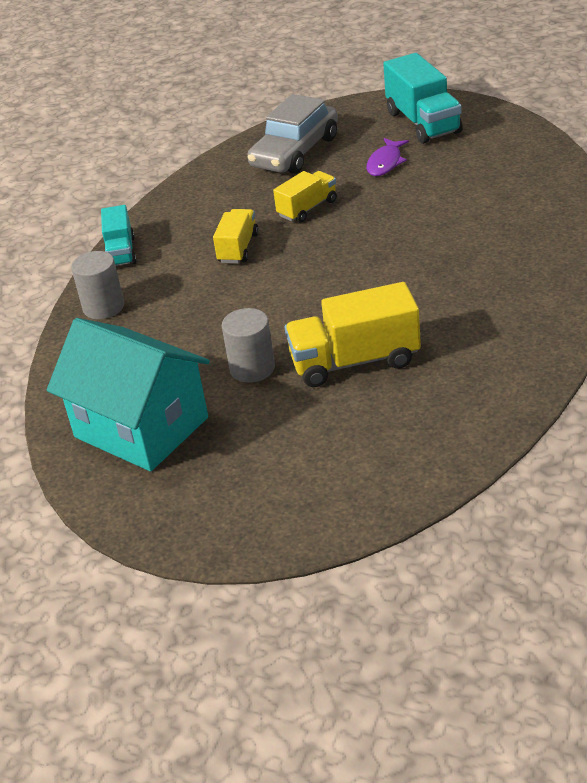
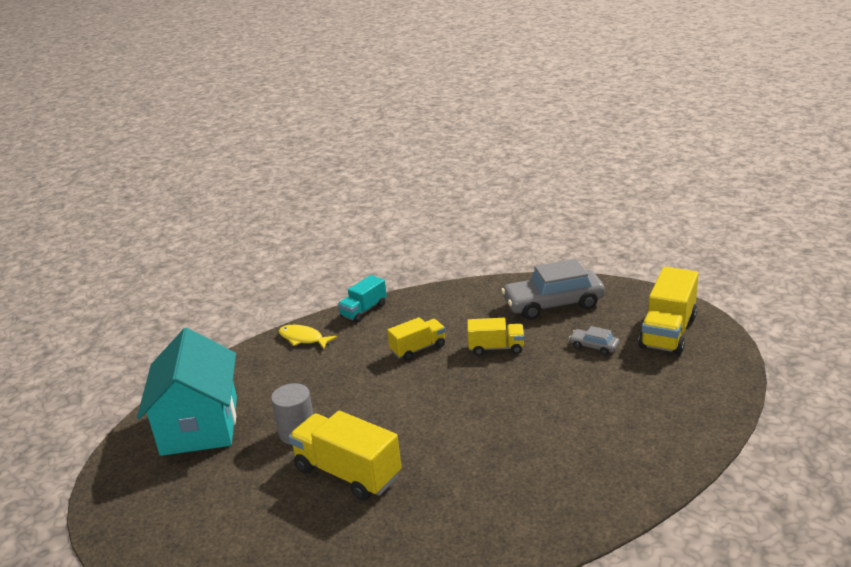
camera: 45 degrees right, 10 degrees down
(103, 307) = (303, 339): grey cylinder -> yellow fish
(385, 163) = (594, 346): purple fish -> grey car
(423, 122) = (668, 332): turquoise truck -> yellow truck

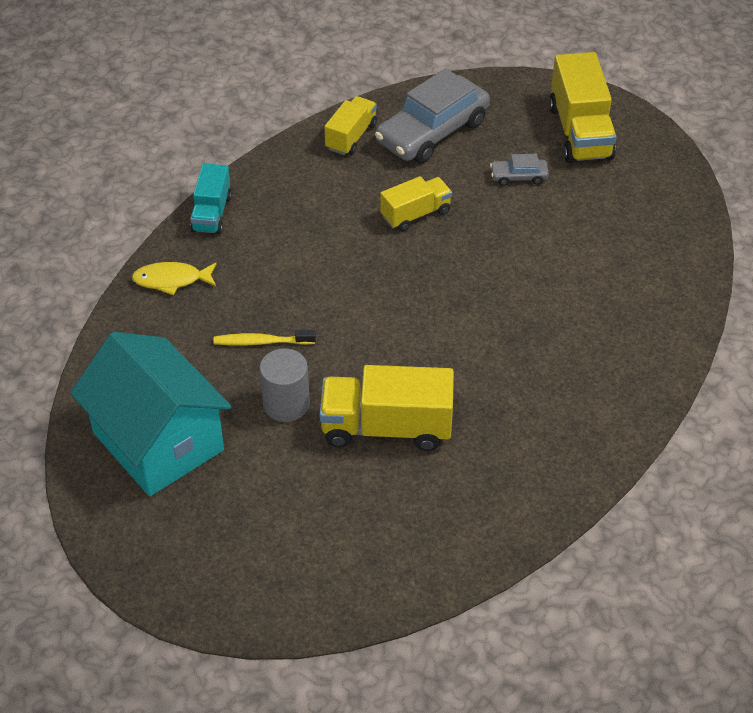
camera: 35 degrees left, 20 degrees up
(320, 390) = (261, 342): none -> yellow toothbrush
(418, 349) = (327, 246): yellow truck -> yellow truck (351, 137)

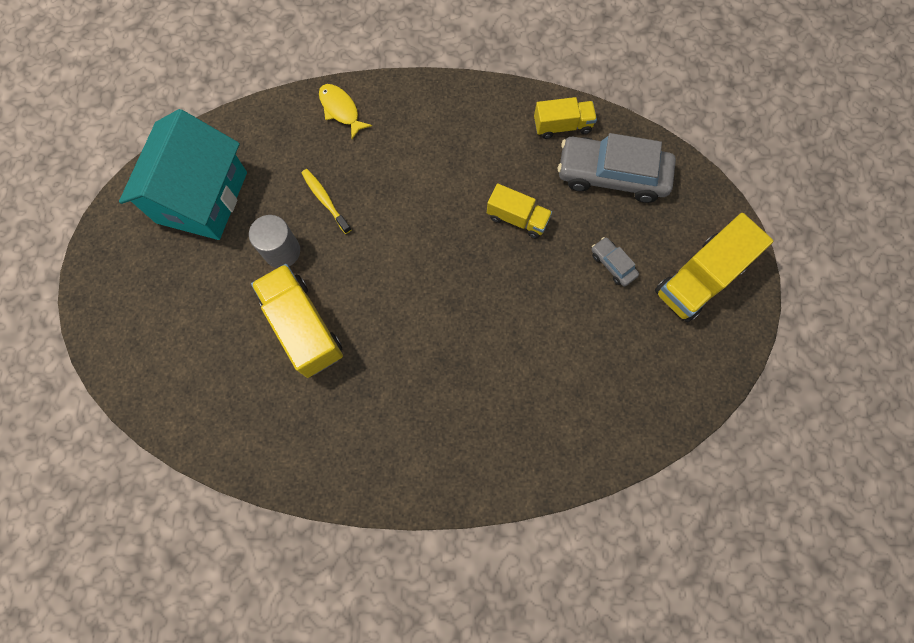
camera: 55 degrees right, 25 degrees up
(212, 213) = (418, 91): turquoise truck -> none

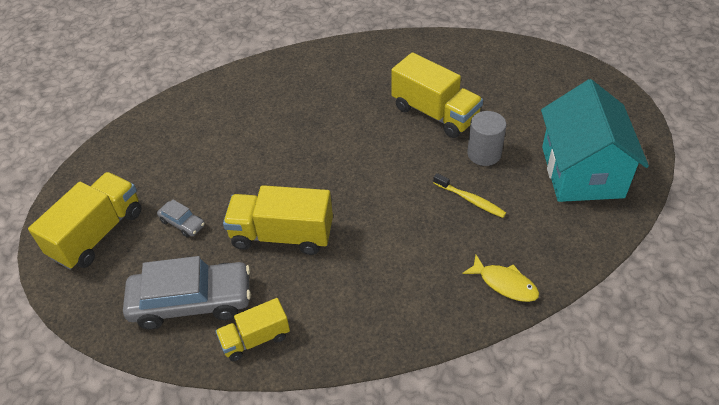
camera: 165 degrees right, 25 degrees down
(517, 218) = (282, 235): yellow truck -> yellow truck, size x1.66

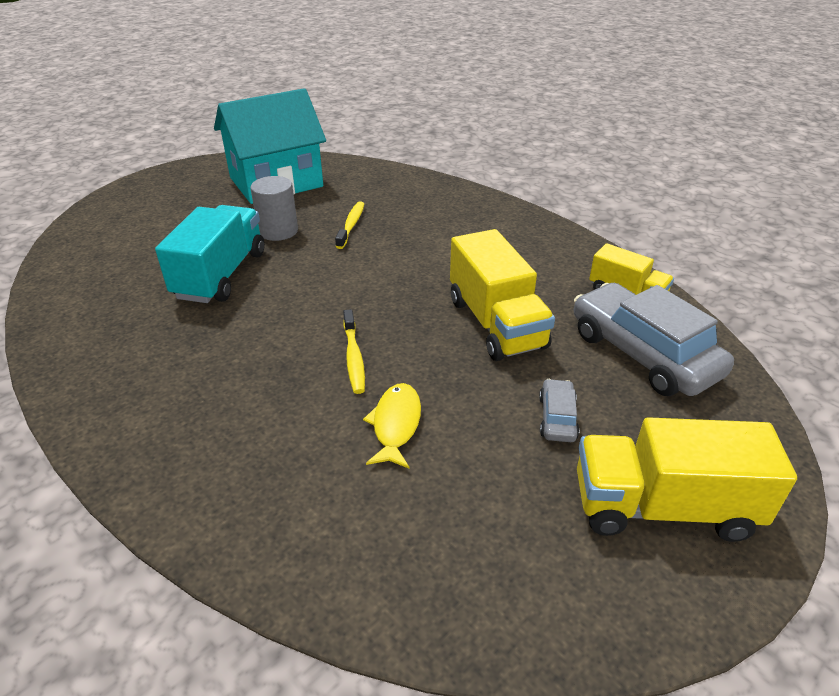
camera: 120 degrees left, 10 degrees down
(301, 153) = (354, 357): none -> yellow toothbrush
(435, 113) = (221, 275): yellow truck -> turquoise truck
(504, 283) = (436, 193): yellow fish -> yellow fish (395, 425)

